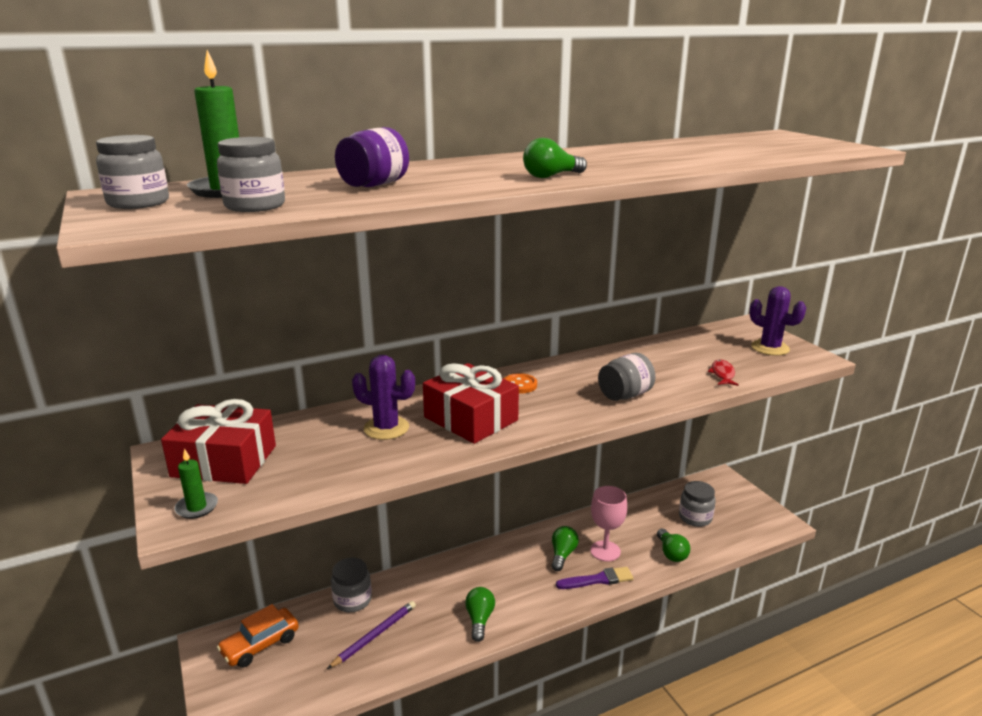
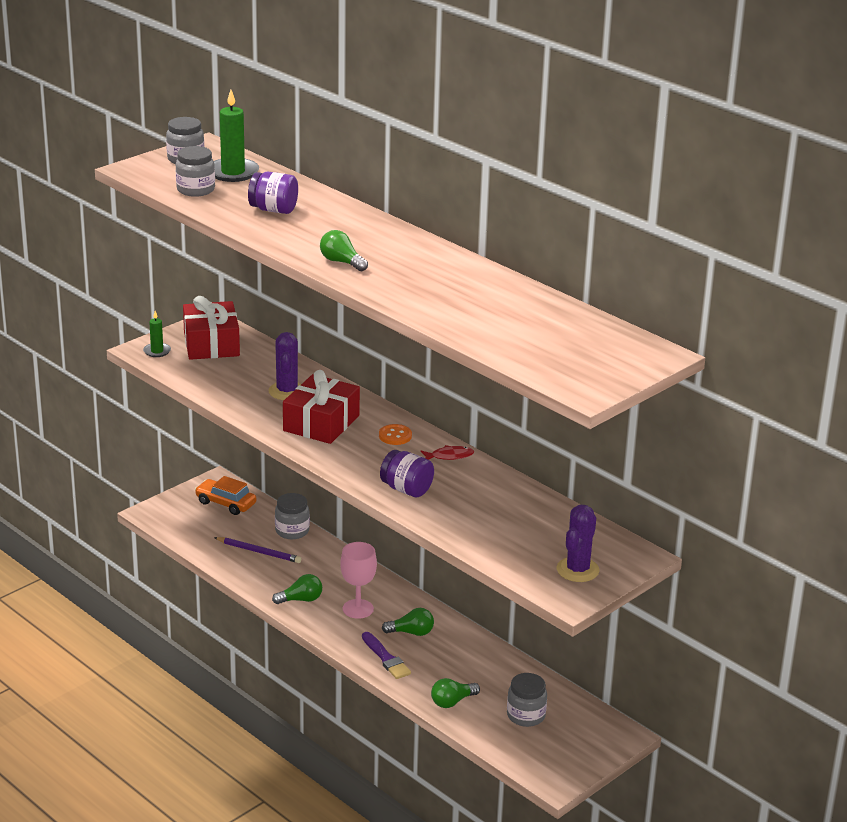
camera: 70 degrees right, 5 degrees up
(605, 551) = (432, 658): pink goblet -> pink goblet (358, 609)
(625, 395) = (406, 489): grey jar -> purple jar
(722, 374) = (487, 540): red fish -> red fish (449, 456)

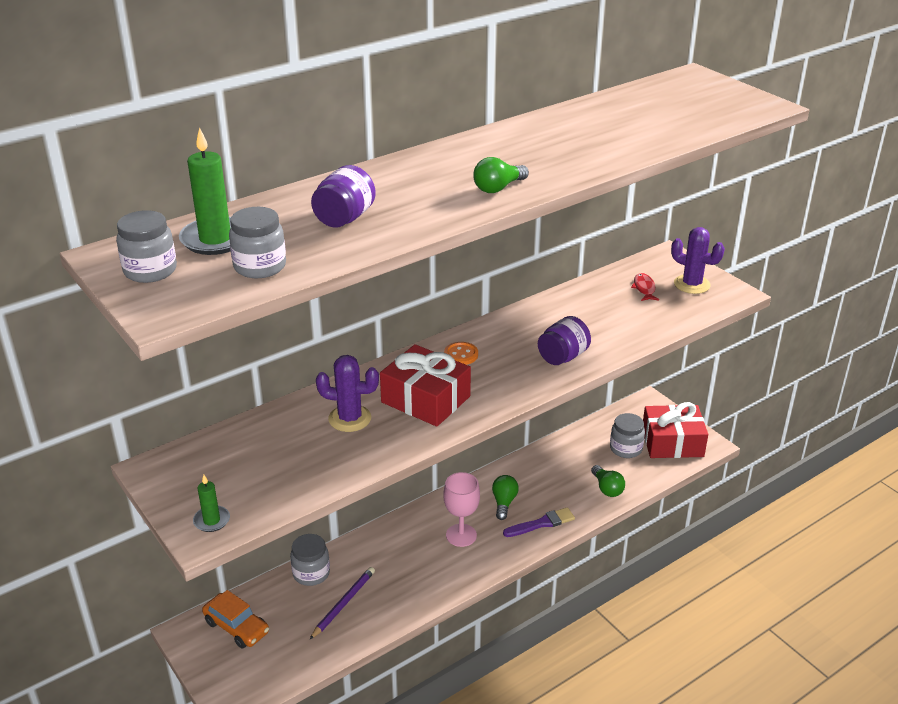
camera: 80 degrees left, 5 degrees up
(211, 344) = (212, 471): red gift -> red gift (672, 442)
(225, 503) = (237, 627): orange car -> orange car turned 90 degrees counterclockwise
(301, 600) = (438, 576): green light bulb -> none
(449, 456) = (504, 327): red fish -> red fish (644, 288)

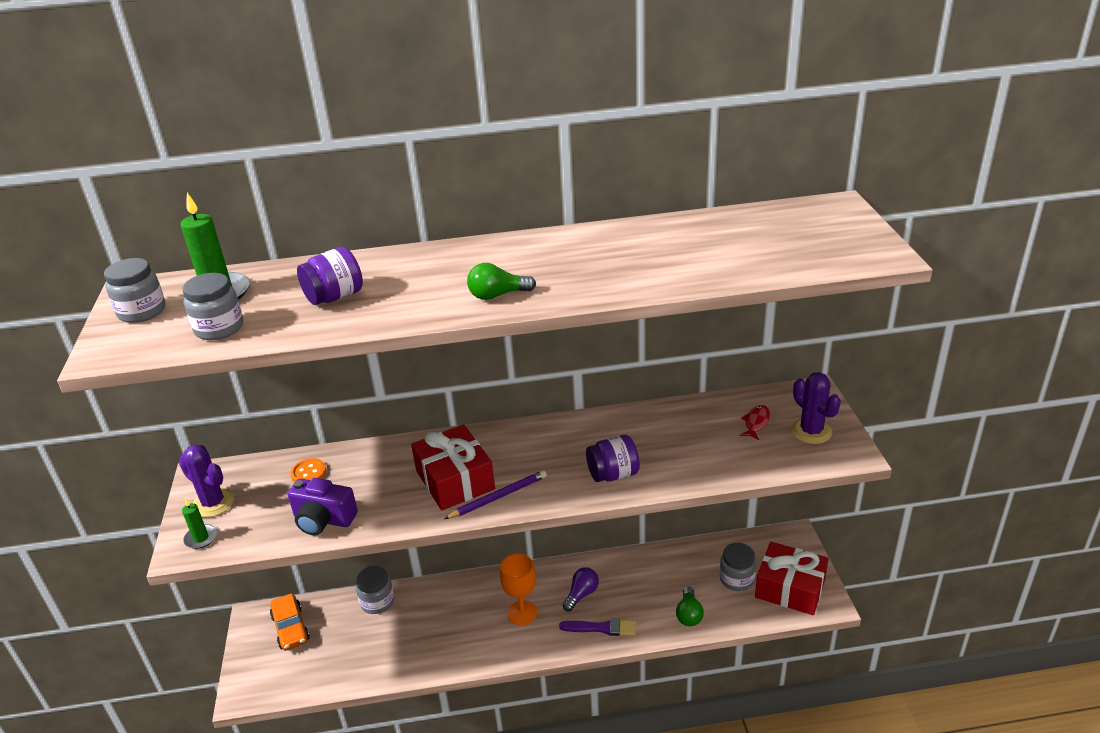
camera: 30 degrees right, 0 degrees up
(328, 467) = (323, 520): none -> purple camera
(343, 603) = (382, 640): purple pencil -> purple pencil (498, 497)
(350, 418) = (378, 479): purple cactus -> purple cactus (213, 503)
(461, 355) = (522, 444): orange button -> orange button (308, 473)
(461, 535) = (522, 613): pink goblet -> orange goblet
(504, 502) = (581, 594): green light bulb -> purple light bulb

